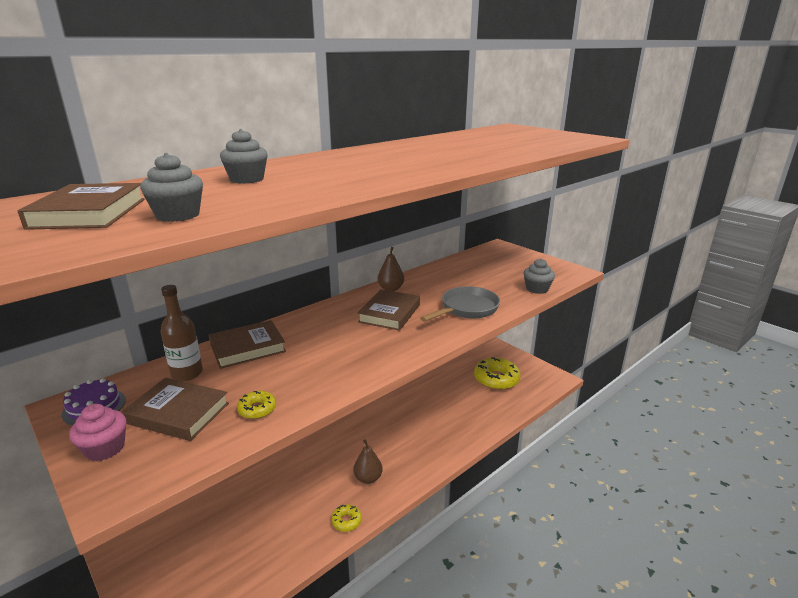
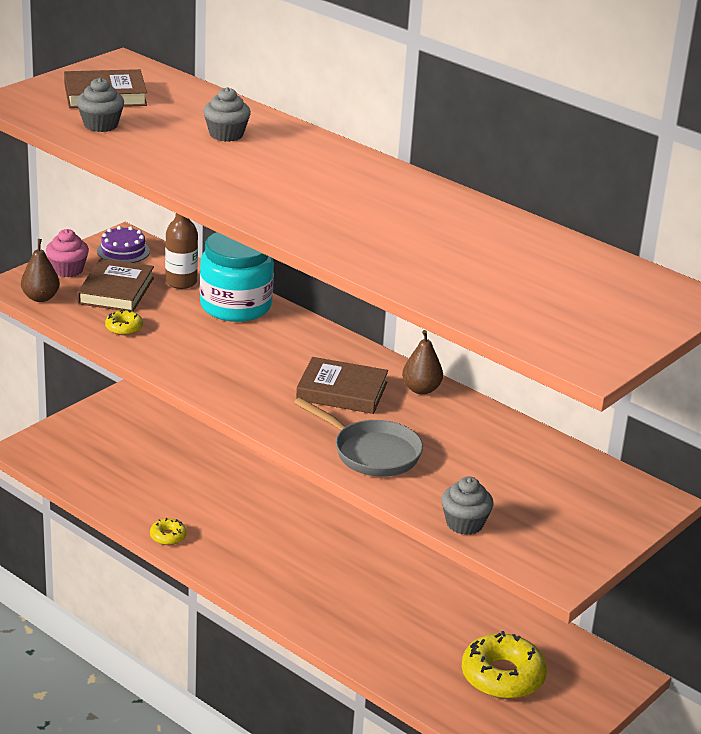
camera: 80 degrees right, 5 degrees up
(247, 348) = (235, 306): brown book -> turquoise jar
(368, 478) = (238, 547): brown pear -> brown pear (40, 298)

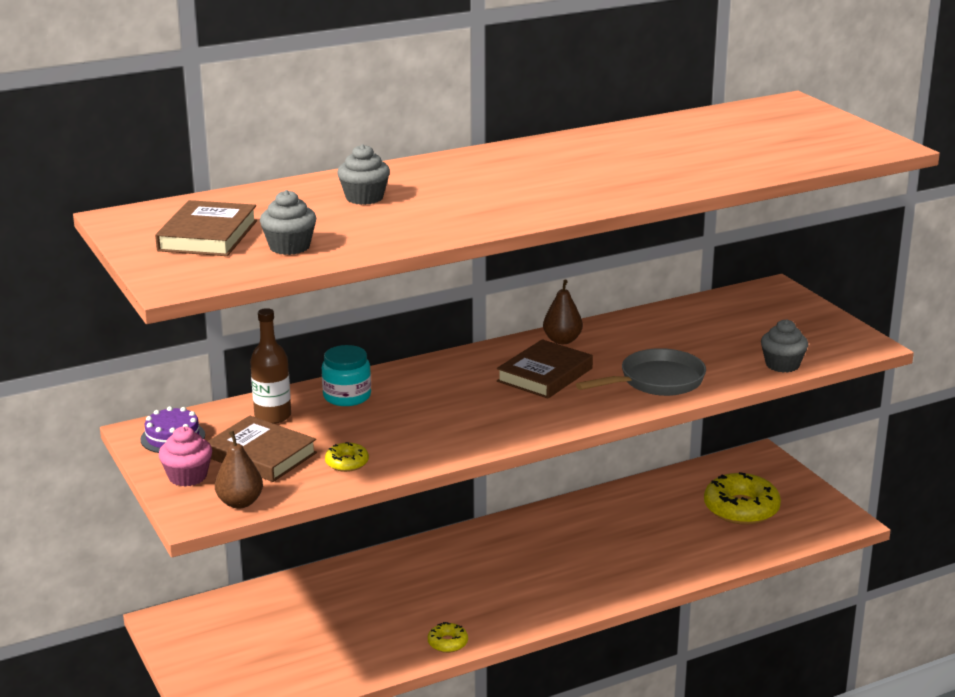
camera: 65 degrees left, 5 degrees down
(235, 306) = (347, 396): turquoise jar -> turquoise jar, size x0.60

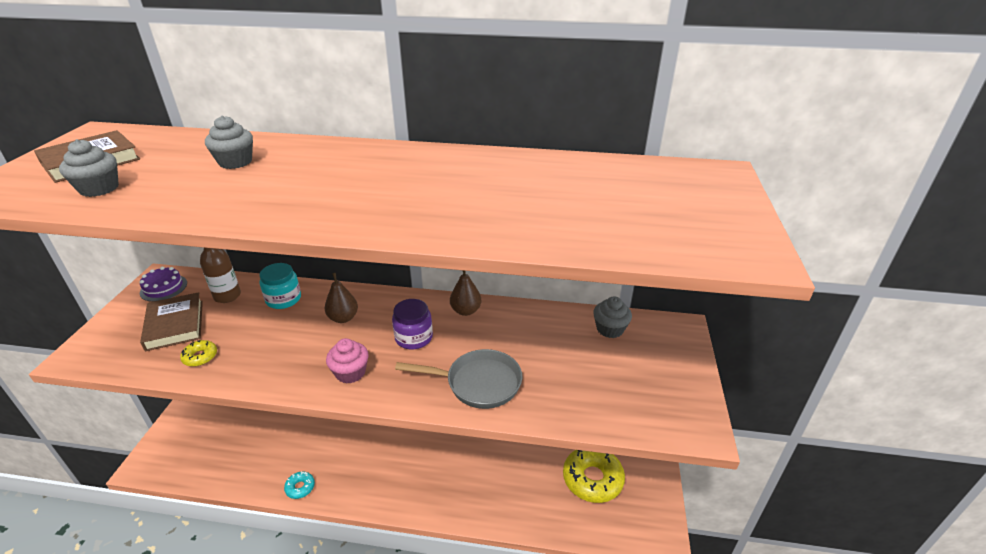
camera: 35 degrees right, 10 degrees up
(187, 476) = (121, 322): pink cupcake -> pink cupcake (350, 373)
(240, 502) = (105, 359): brown pear -> brown pear (343, 318)
(447, 643) = (300, 487): yellow donut -> turquoise donut
(545, 375) = (414, 337): brown book -> purple jar
(782, 365) = (596, 416): grey cupcake -> grey cupcake (610, 329)

